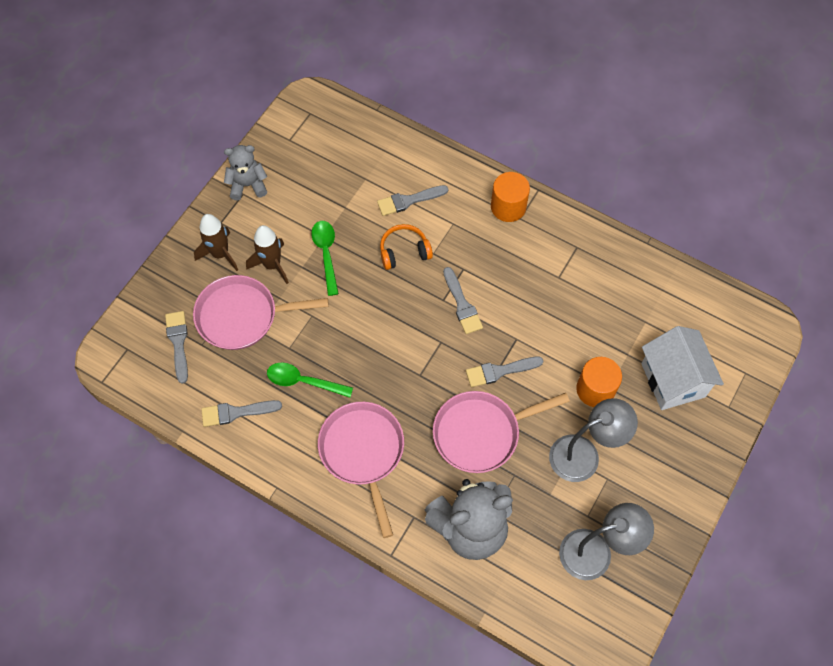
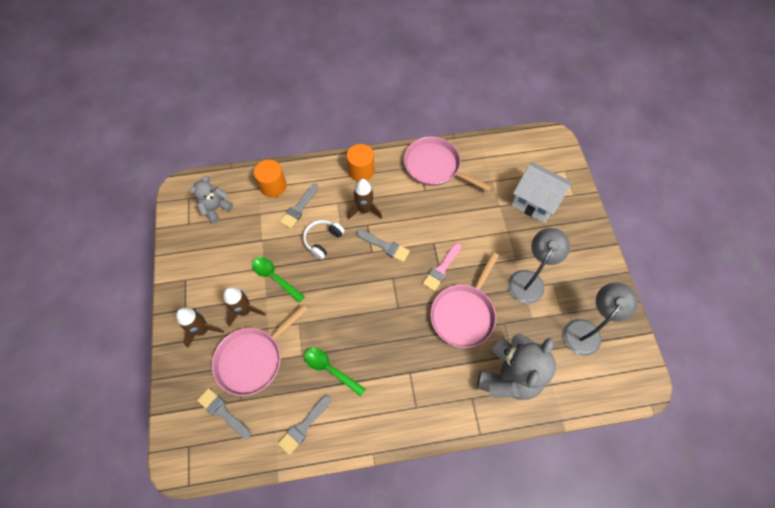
camera: 40 degrees left, 0 degrees up
(248, 185) = (184, 271): grey teddy bear -> grey teddy bear (216, 209)
(303, 381) = (330, 369): green spoon -> green spoon turned 60 degrees clockwise
(363, 452) = (407, 383): pink pan -> pink pan (435, 166)
(404, 251) = (323, 240): orange headphones -> white headphones
(474, 251) = (364, 210): none -> brown rocket
(500, 371) = (441, 269): grey brush -> pink brush
(595, 389) = (501, 238): orange cylinder -> orange cylinder (273, 186)

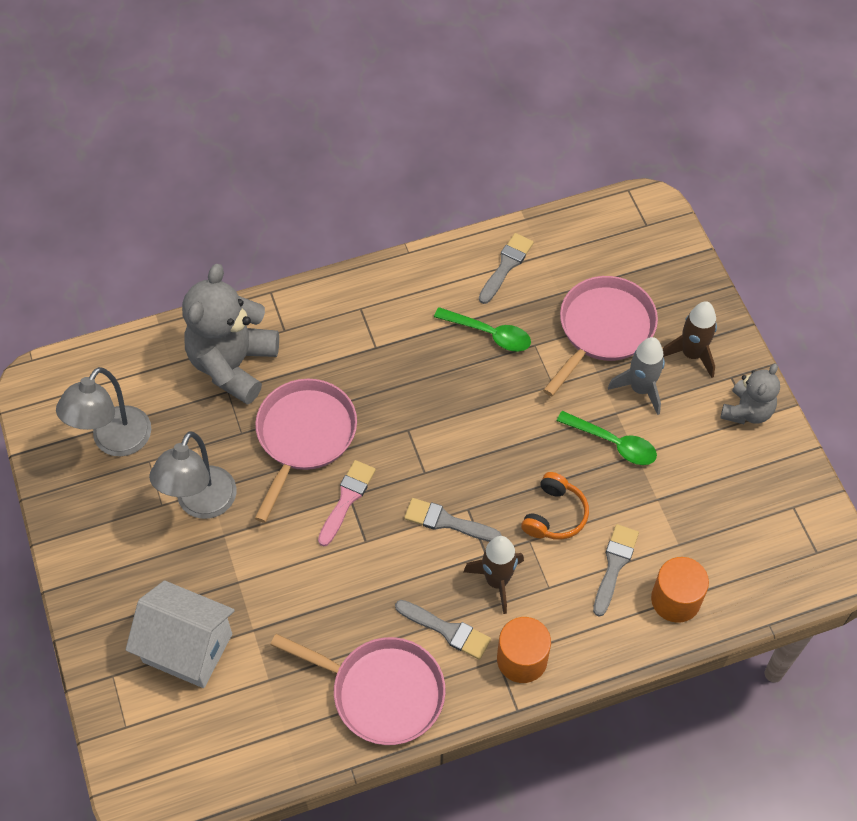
camera: 170 degrees right, 5 degrees down
(216, 209) = (759, 540): grey teddy bear -> grey teddy bear (747, 411)
(223, 412) = (618, 265): grey brush -> grey brush (447, 630)
(245, 310) = (640, 389): brown rocket -> grey rocket
(323, 240) = (555, 515): white headphones -> orange headphones

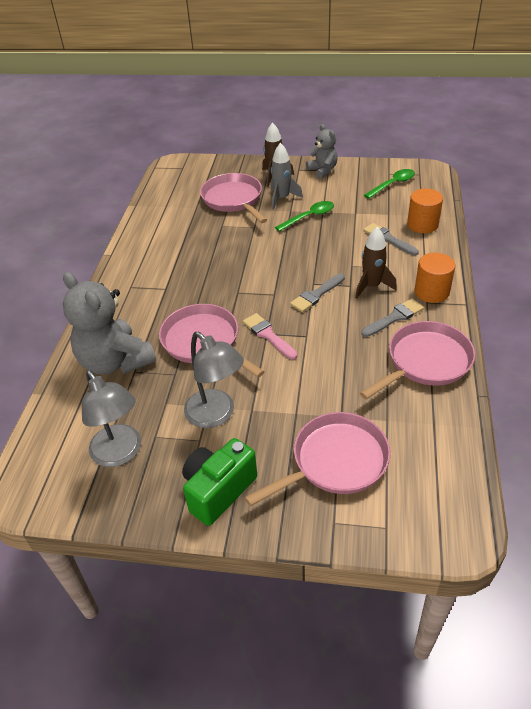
camera: 60 degrees left, 15 degrees down
(107, 553) = (218, 490): none -> green camera
(188, 648) = (335, 461): white house -> pink pan
(489, 334) = (199, 240): green spoon -> green spoon (392, 184)
(506, 266) = (159, 220): grey brush -> none
(555, 515) = (341, 251): orange headphones -> none

